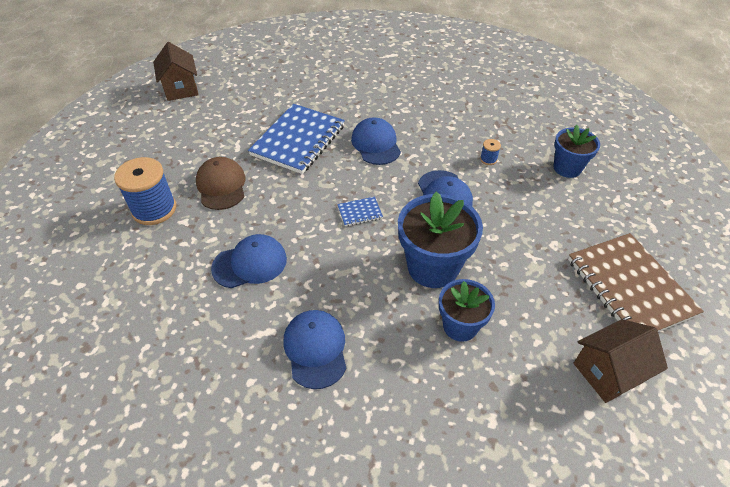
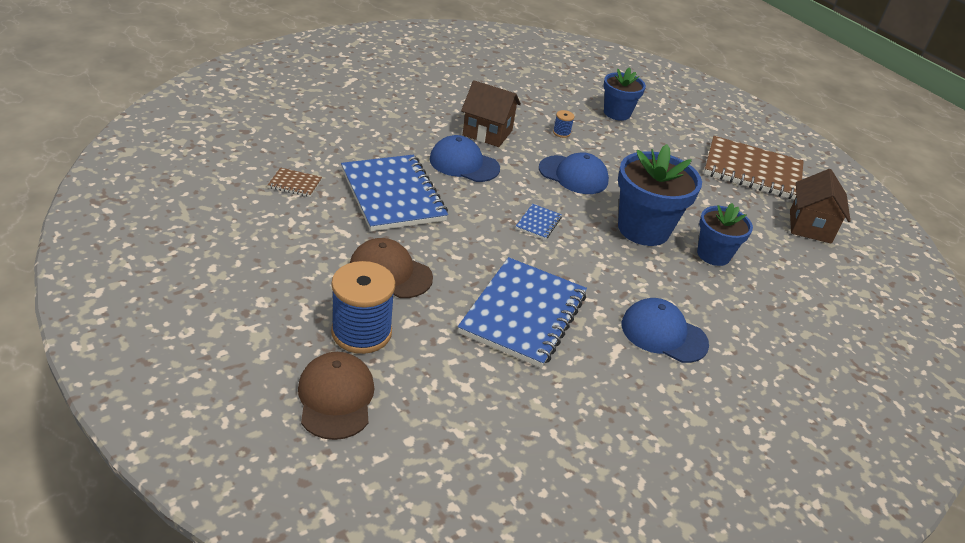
camera: 55 degrees left, 10 degrees down
(89, 235) = (336, 398): none -> brown cap
(181, 89) = (175, 210): brown house -> brown house (487, 133)
(250, 263) = (523, 314): blue cap -> blue notebook
(257, 104) = (295, 184): none -> brown notebook

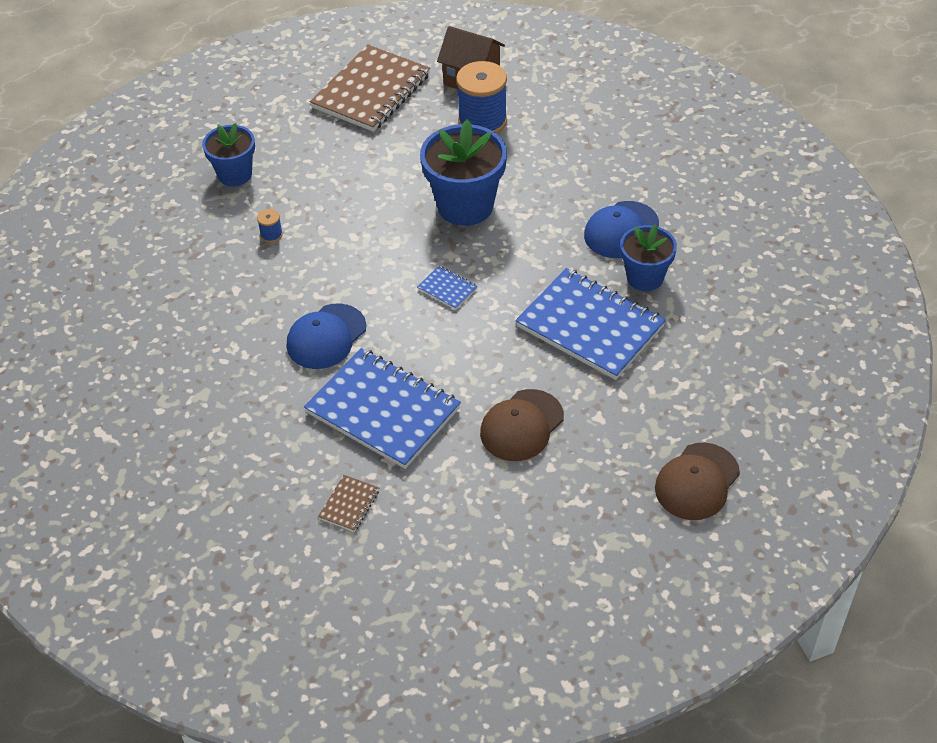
camera: 70 degrees left, 10 degrees up
(336, 398) = (697, 482): brown cap -> brown cap turned 60 degrees counterclockwise
(361, 332) = (611, 456): blue spool -> blue spool (482, 121)
(393, 195) = (383, 411): blue notebook -> blue notebook turned 45 degrees clockwise
(487, 133) = (261, 304): brown house -> none
(573, 175) = (361, 242): blue cap -> none
(713, 255) = (510, 163): blue flower pot -> blue flower pot (645, 277)

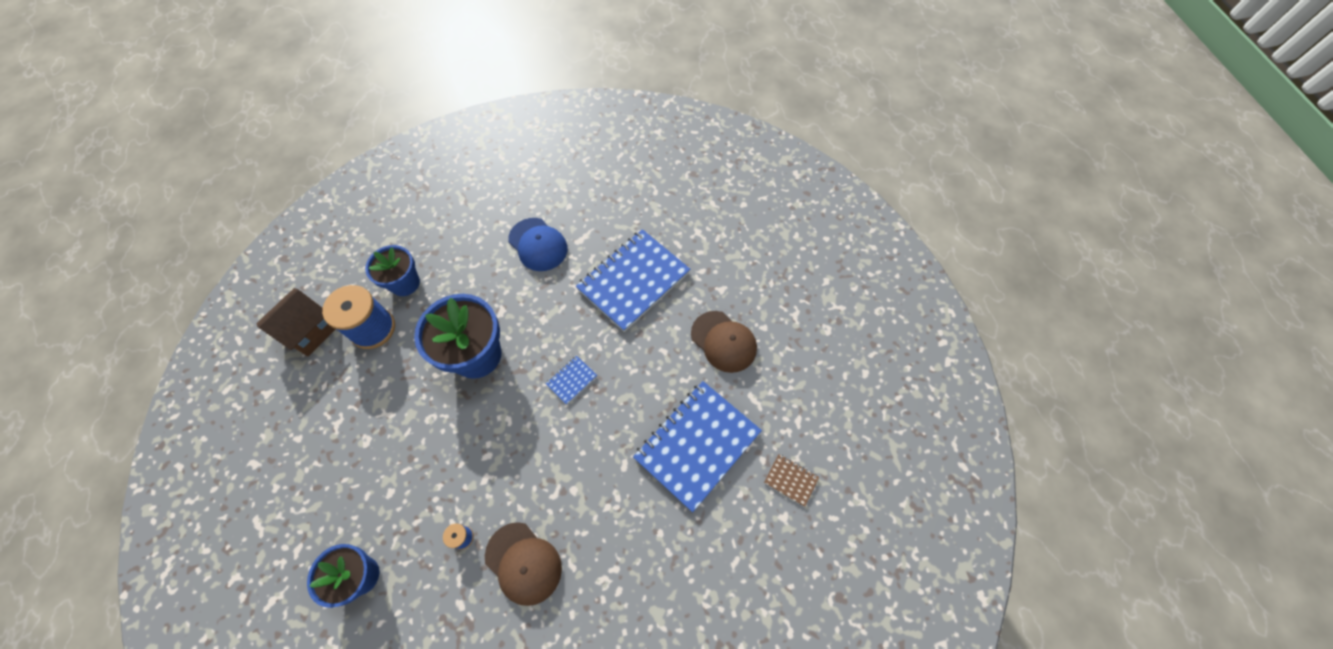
camera: 85 degrees left, 15 degrees up
(326, 337) = (606, 489): blue cap -> none
(371, 91) = (288, 424): brown notebook -> none
(645, 277) = (591, 237): blue flower pot -> blue flower pot (405, 283)
(697, 482) = (782, 239): brown cap -> brown cap (523, 563)

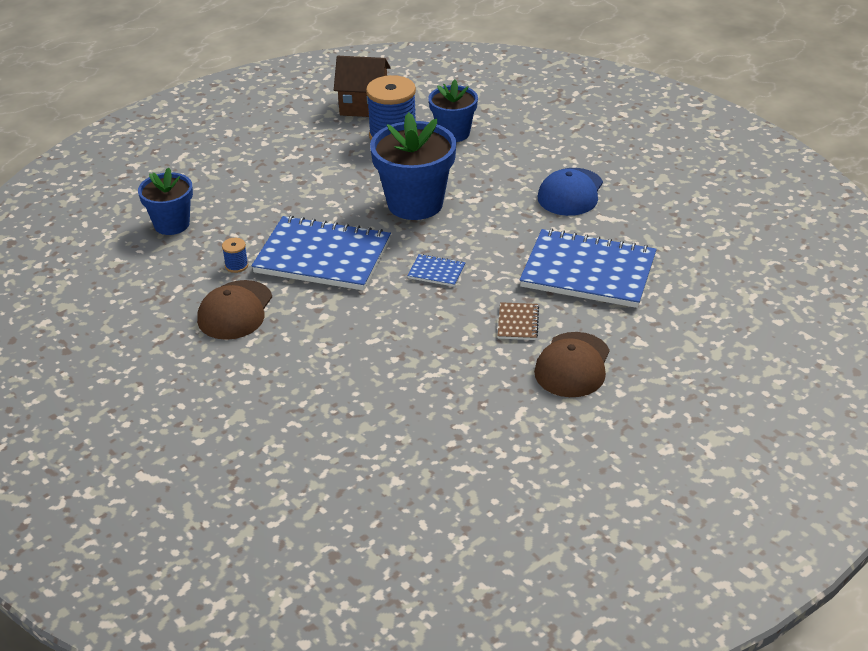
camera: 65 degrees right, 25 degrees down
(697, 445) = (431, 385): blue notebook -> blue notebook (323, 257)
(790, 480) = (443, 473): brown notebook -> brown notebook (518, 323)

